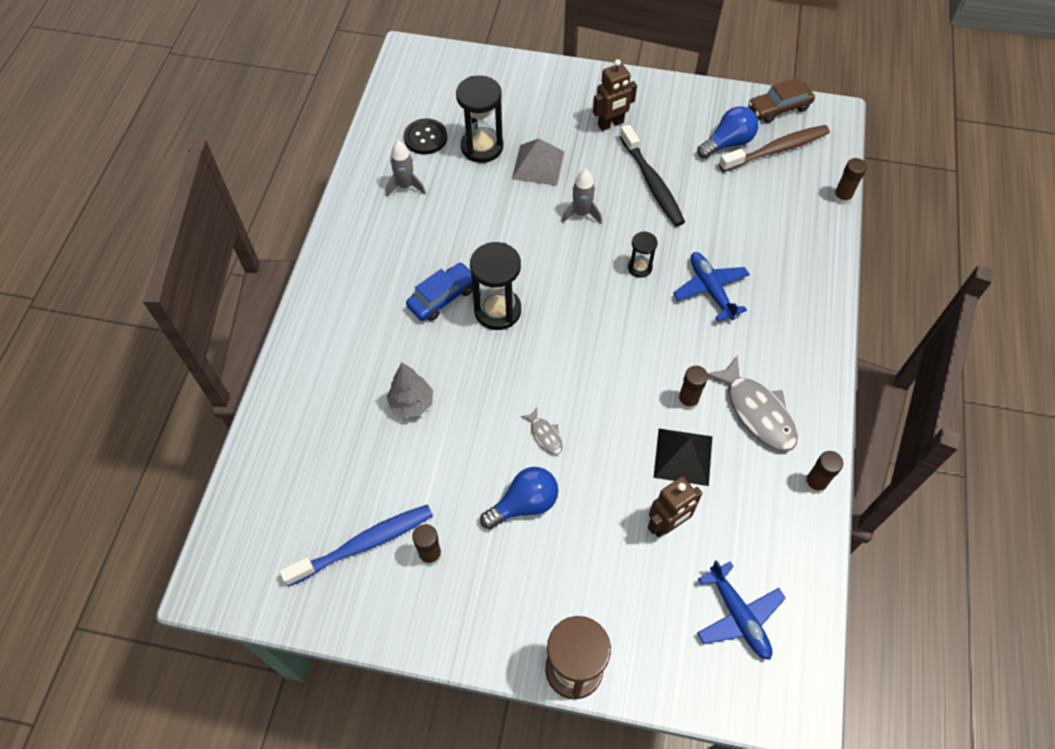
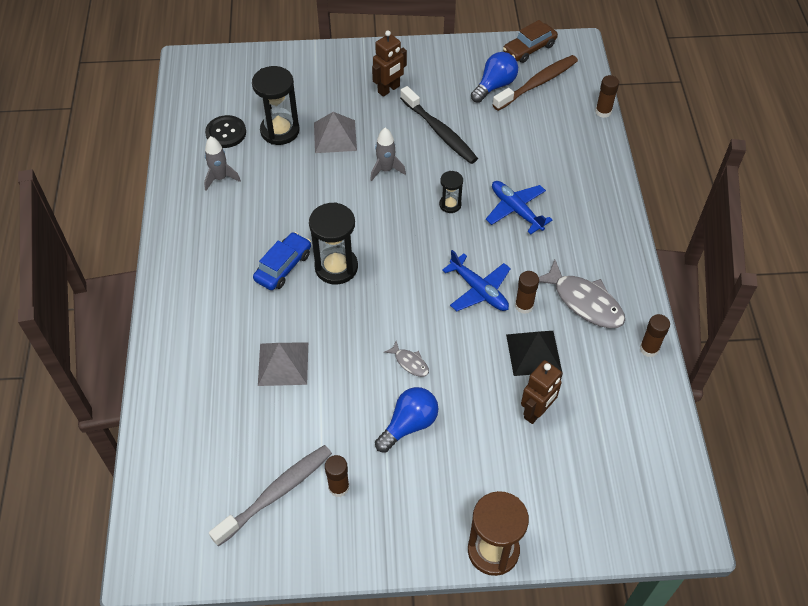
camera: 15 degrees left, 5 degrees down
(364, 544) = (276, 493): blue toothbrush -> grey toothbrush
(412, 404) = (283, 363): grey tree -> grey pyramid
(738, 616) = (618, 471): blue plane -> blue plane (479, 290)

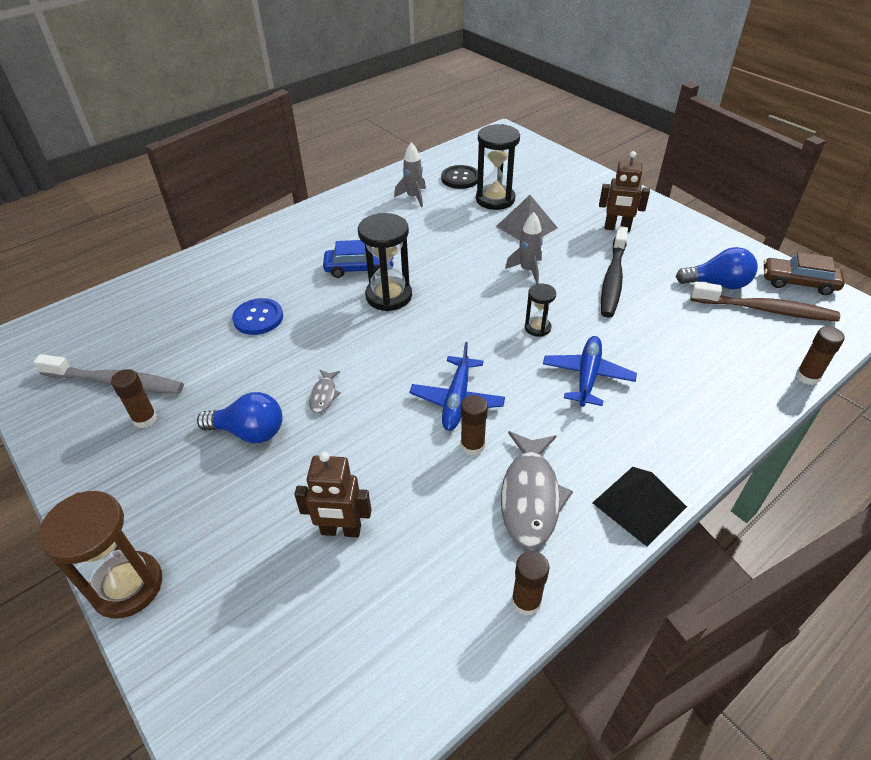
camera: 55 degrees right, 10 degrees down
(283, 363) = (258, 318): grey pyramid -> blue button
(533, 352) = (418, 486): black pyramid -> black pyramid (639, 504)

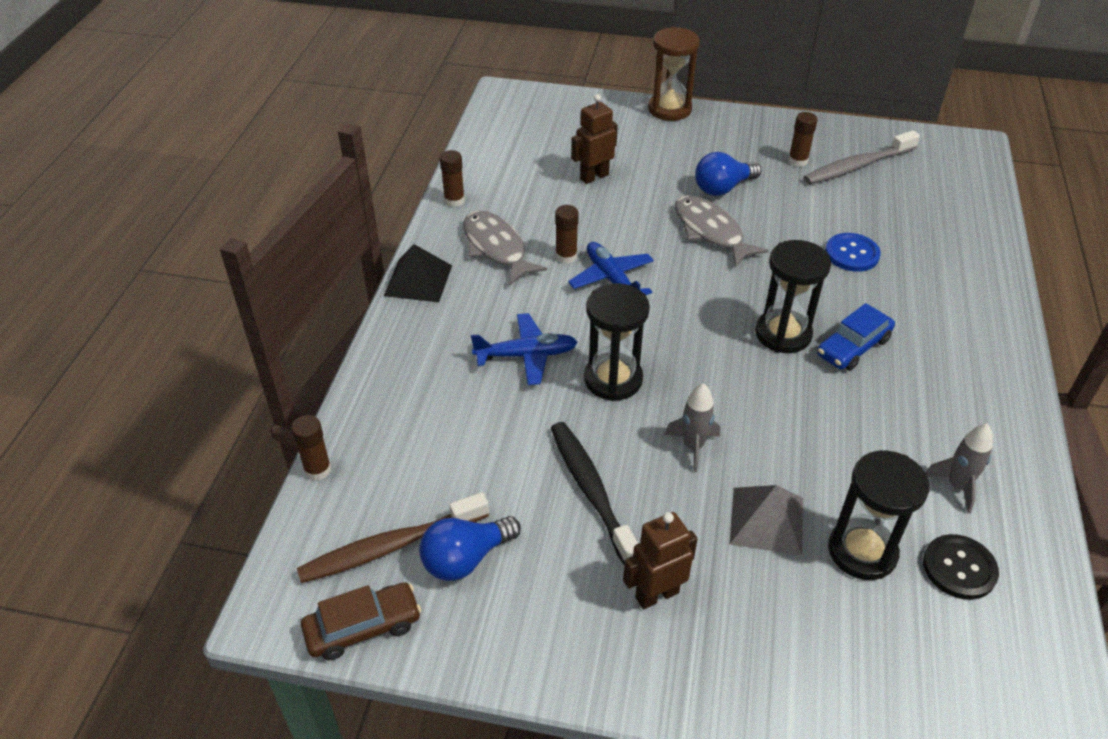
camera: 140 degrees right, 0 degrees up
(324, 395) = (710, 231): grey fish -> grey fish, size x2.05
(537, 328) = (613, 379): black hourglass -> black hourglass, size x1.87
(587, 376) = (526, 355): blue plane -> blue plane turned 75 degrees counterclockwise

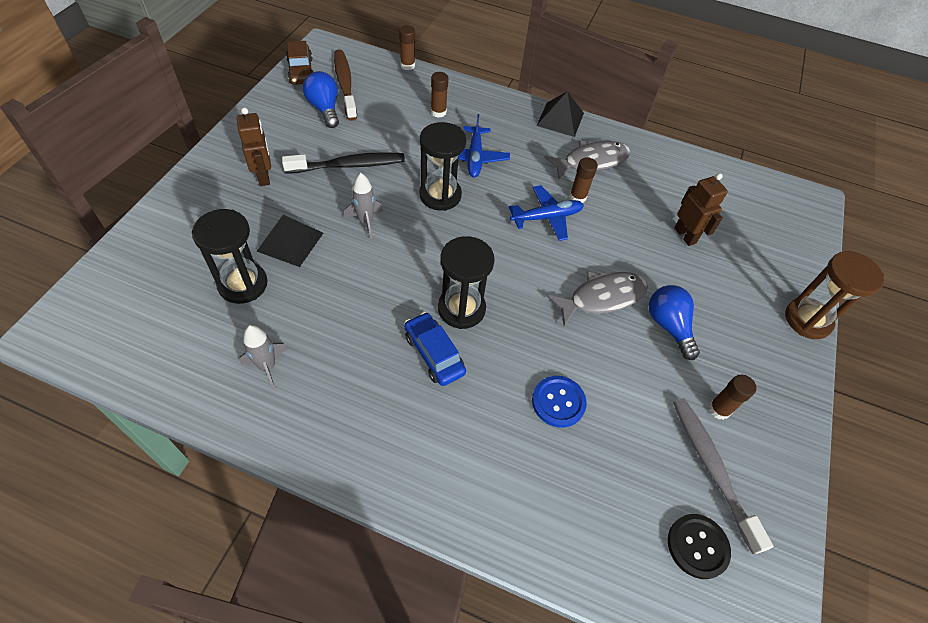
camera: 95 degrees right, 10 degrees up
(454, 200) = (651, 148): brown glue stick -> brown glue stick (438, 112)
(766, 520) = (290, 241): grey pyramid -> black pyramid
(959, 568) = (202, 335): black button -> black button (697, 546)

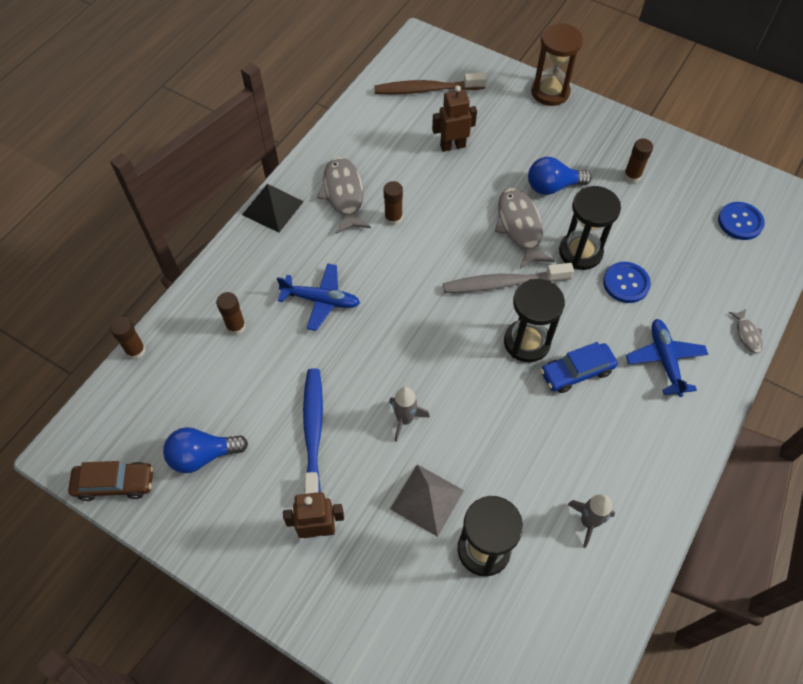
camera: 75 degrees left, 5 degrees up
(290, 241) = (427, 499): black pyramid -> grey pyramid
(345, 84) = (158, 428): brown toothbrush -> brown toothbrush (426, 89)
(349, 165) = (313, 432): black toothbrush -> blue toothbrush
(440, 195) = (375, 341): black hourglass -> black hourglass (580, 252)
(518, 545) = (747, 334): none -> grey fish
(547, 217) = (418, 250): blue plane -> blue plane (664, 360)
(697, 546) = (740, 222): black button -> blue button
(712, 468) = (681, 195): grey toothbrush -> grey toothbrush (503, 283)

